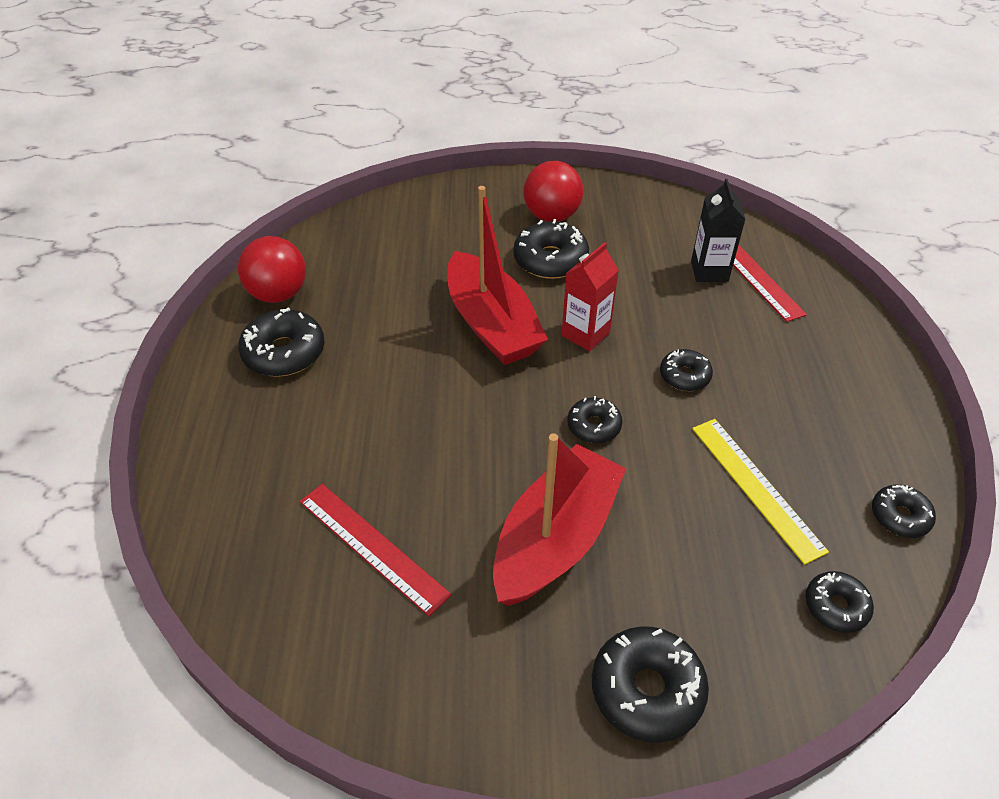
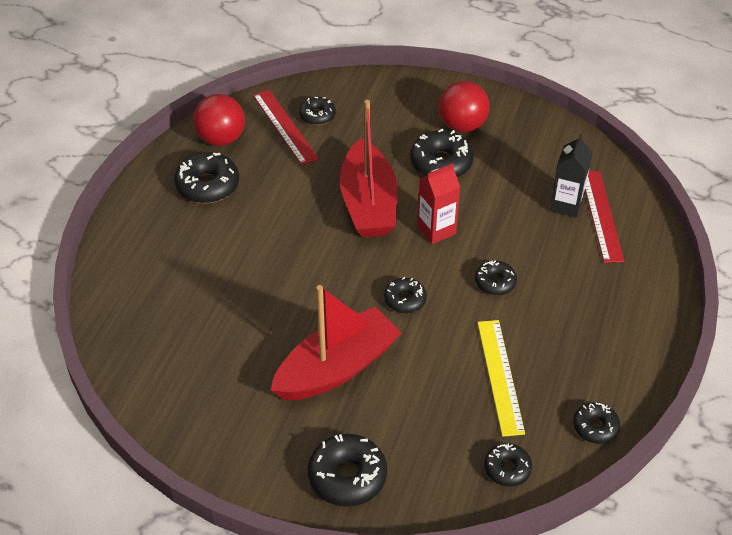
camera: 20 degrees right, 0 degrees up
(372, 546) = (212, 336): red ruler -> red ruler (285, 126)
(384, 242) = (317, 115): none -> black donut

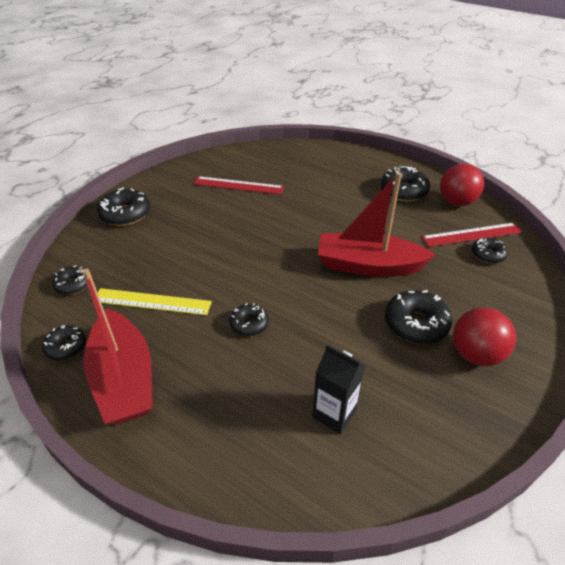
camera: 105 degrees right, 5 degrees down
(337, 368) = (209, 223): red boat -> red boat (124, 379)
(405, 300) = (254, 266): black donut -> none
(436, 230) = (325, 300): red carton -> none
(601, 215) = (309, 445): red ruler -> red ruler (238, 185)

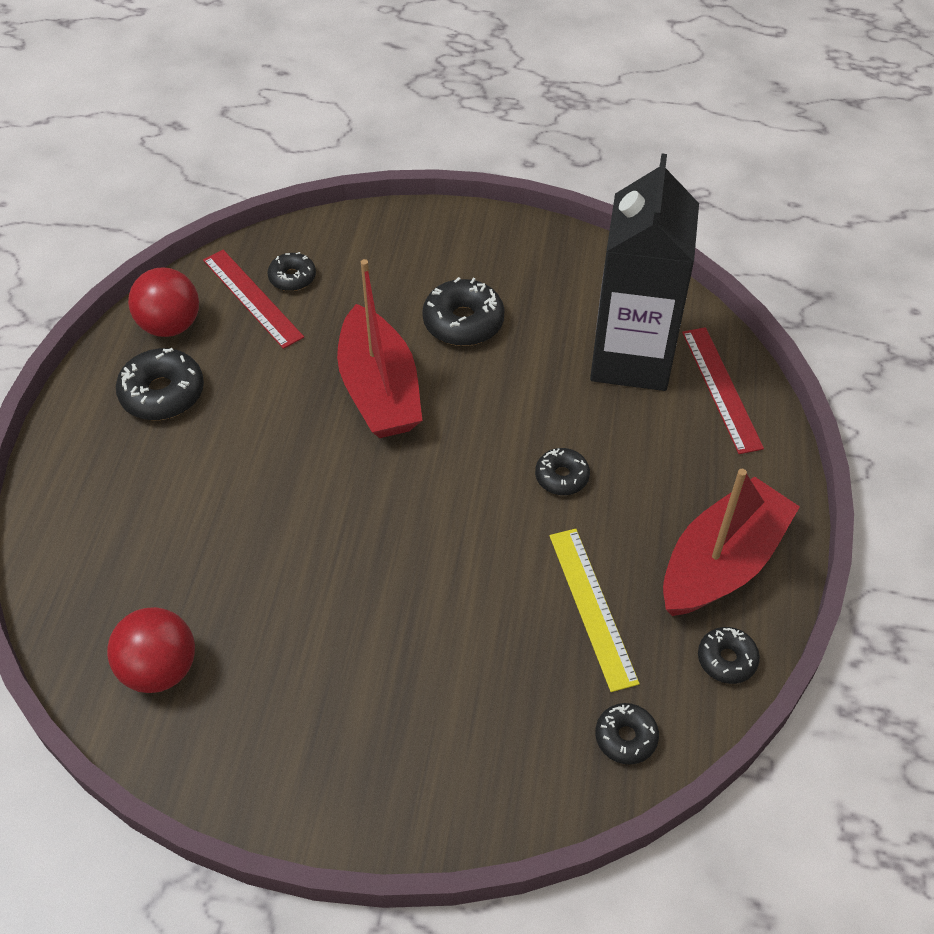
camera: 115 degrees left, 10 degrees up
(125, 214) = (418, 784): black donut -> none
(238, 185) = (240, 639): red ruler -> red ruler (721, 388)
(334, 414) = (631, 358): black carton -> black carton, size x2.10
(475, 354) = (481, 268): red ball -> red ball (160, 669)

